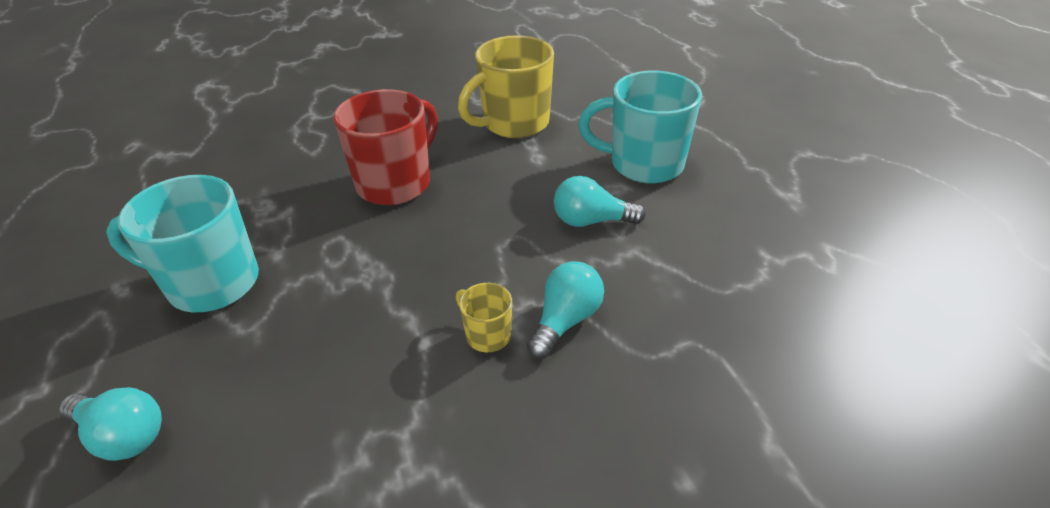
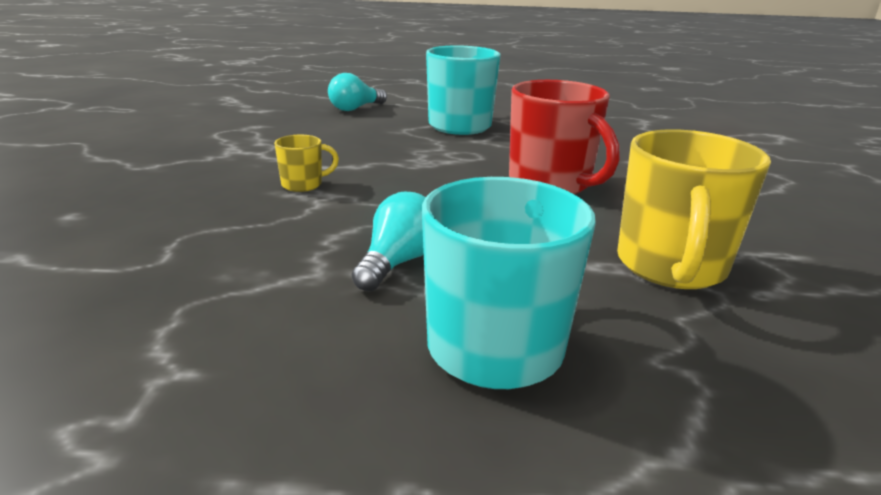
camera: 110 degrees right, 15 degrees down
(514, 123) = (671, 267): yellow mug -> yellow mug turned 150 degrees counterclockwise
(565, 320) = (274, 213): turquoise light bulb -> none

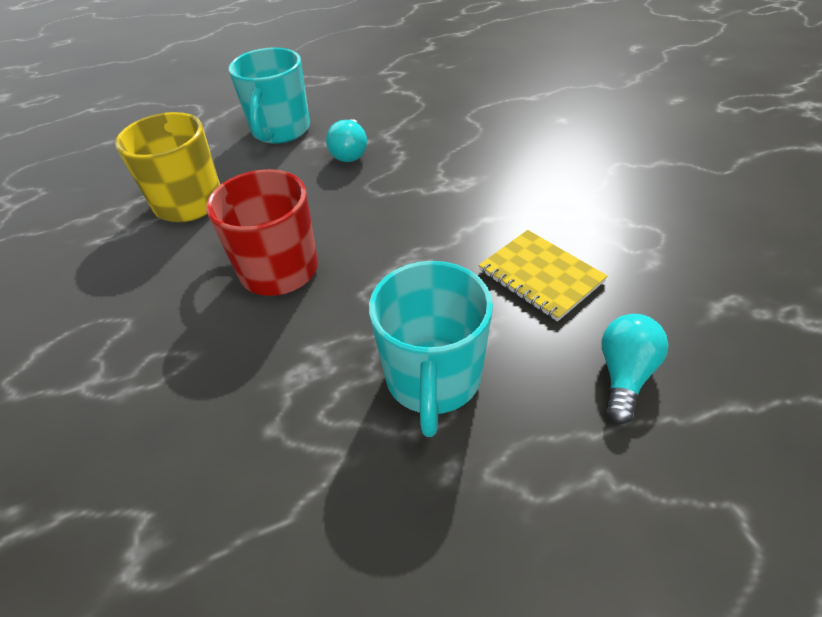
camera: 160 degrees right, 20 degrees up
(303, 184) = (474, 191): yellow mug -> none
(338, 137) = (540, 276): none -> yellow notebook

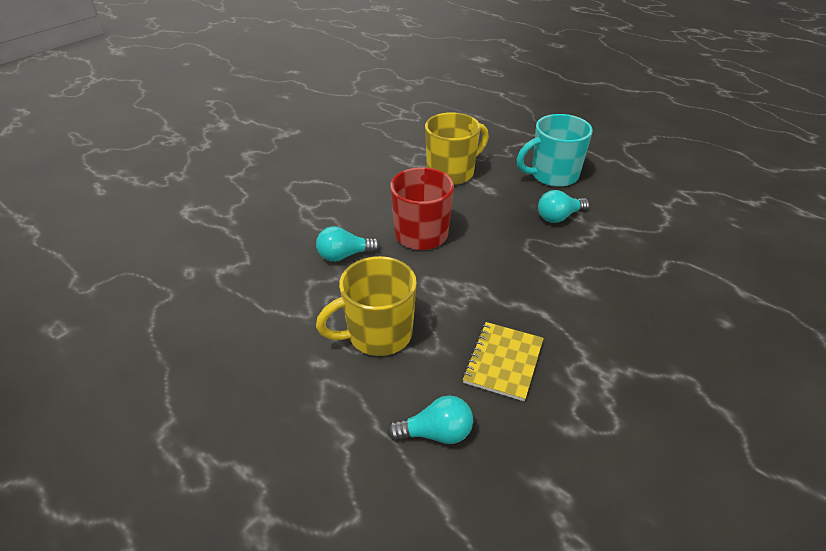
camera: 60 degrees right, 5 degrees down
(248, 367) = (344, 255): none -> turquoise light bulb
(433, 379) = (378, 334): turquoise mug -> yellow mug

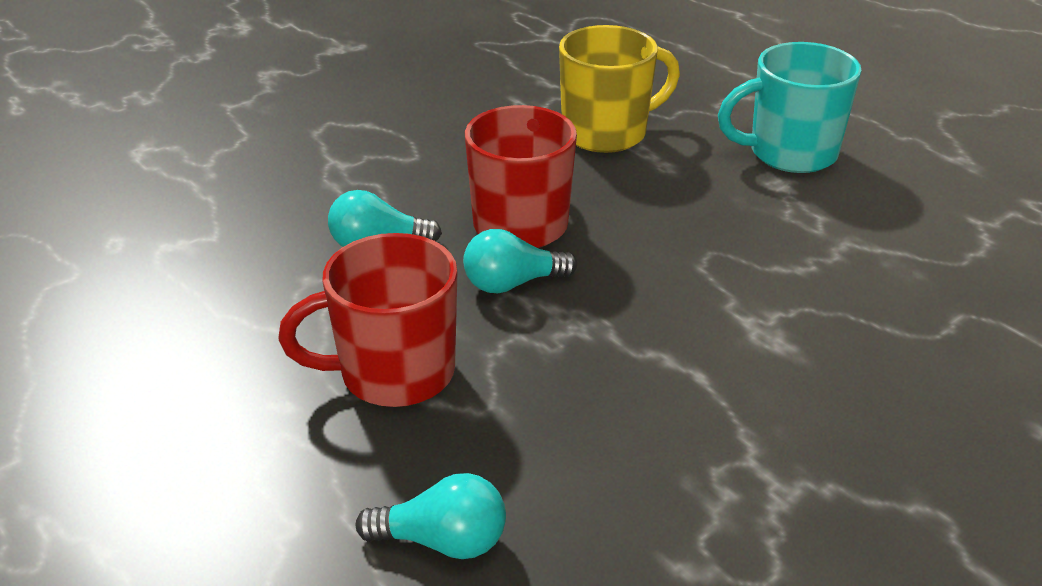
camera: 10 degrees right, 5 degrees down
(378, 334) = (393, 373): yellow mug -> red mug
(503, 362) = (600, 444): yellow notebook -> none
(559, 217) = (779, 222): turquoise light bulb -> turquoise light bulb (512, 283)

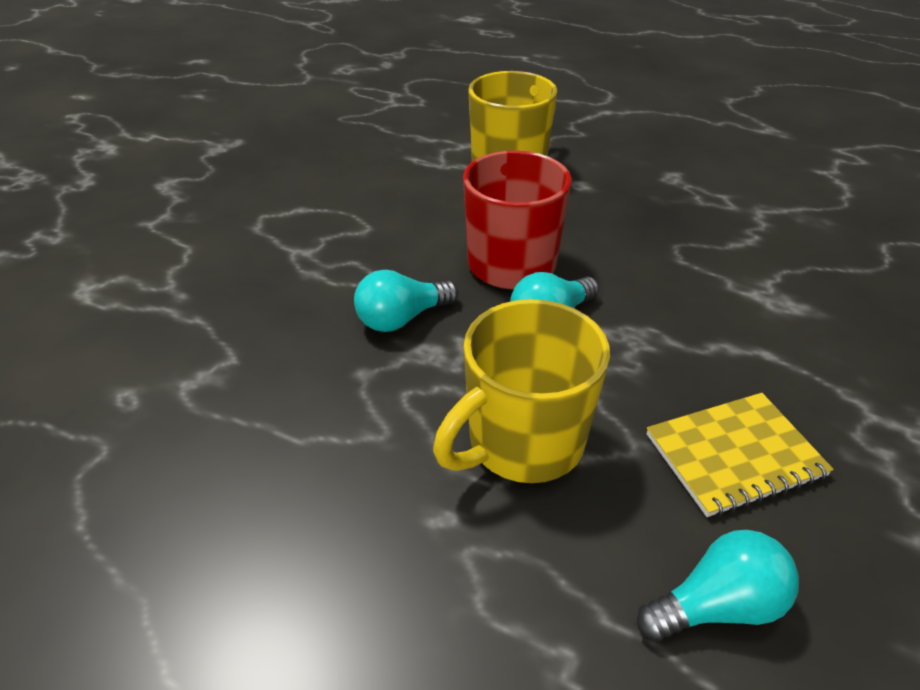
camera: 25 degrees left, 5 degrees up
(393, 373) = (522, 443): red mug -> yellow mug
(574, 445) = (734, 455): none -> yellow notebook
(790, 153) = (657, 152): turquoise mug -> none

